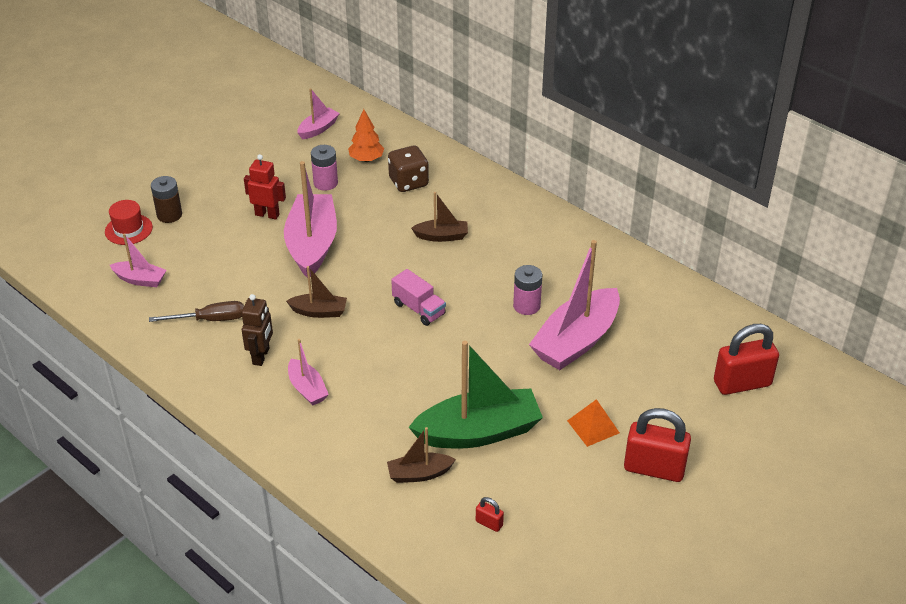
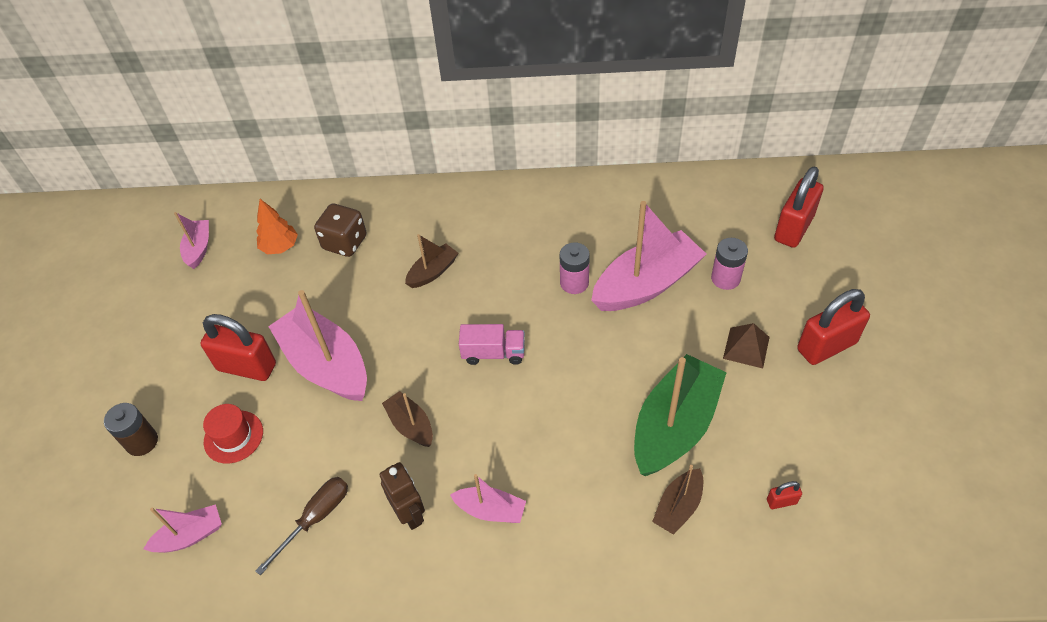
camera: 40 degrees left, 10 degrees up
(128, 229) = (113, 491): red hat -> red hat (233, 436)
(267, 214) = (247, 367): red robot -> red padlock
(319, 311) = (411, 425): brown boat -> brown boat turned 90 degrees counterclockwise
(325, 183) = (268, 296): pink battery -> pink battery (725, 278)
(576, 341) = (646, 284): pink boat -> pink boat turned 120 degrees counterclockwise
(593, 426) = (746, 347): orange pyramid -> brown pyramid

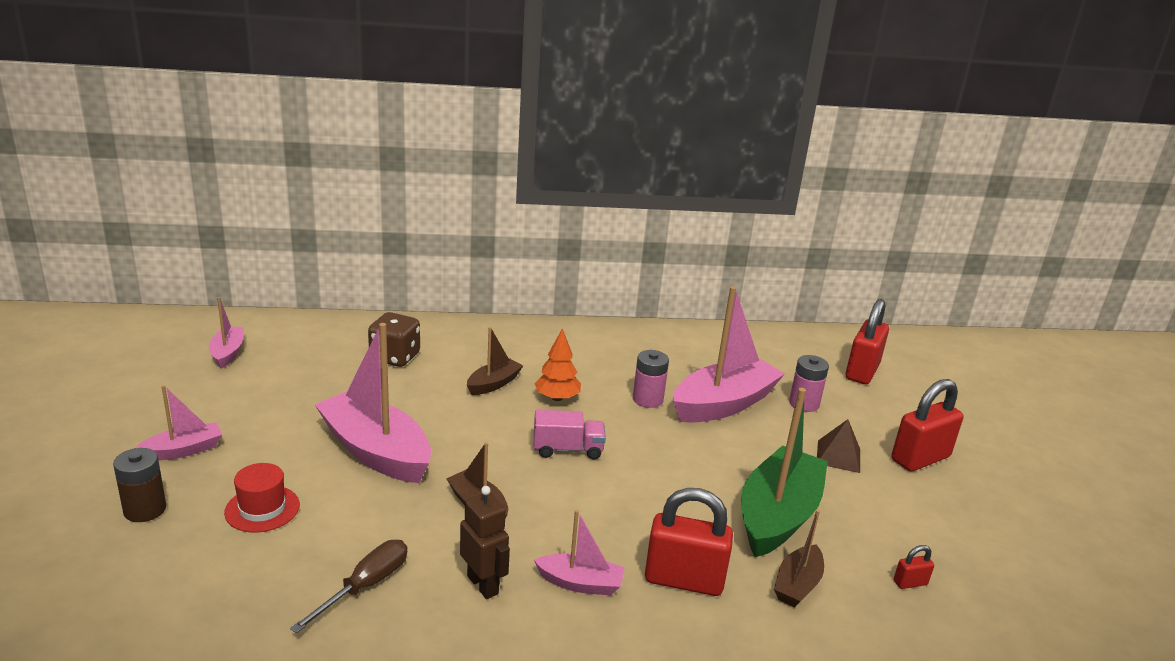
camera: 10 degrees left, 25 degrees down
(190, 536) = (201, 599): pink boat -> pink boat (184, 450)
(247, 367) = (280, 449): red padlock -> red padlock (684, 580)
(280, 247) = (322, 357): orange tree -> orange tree (557, 398)

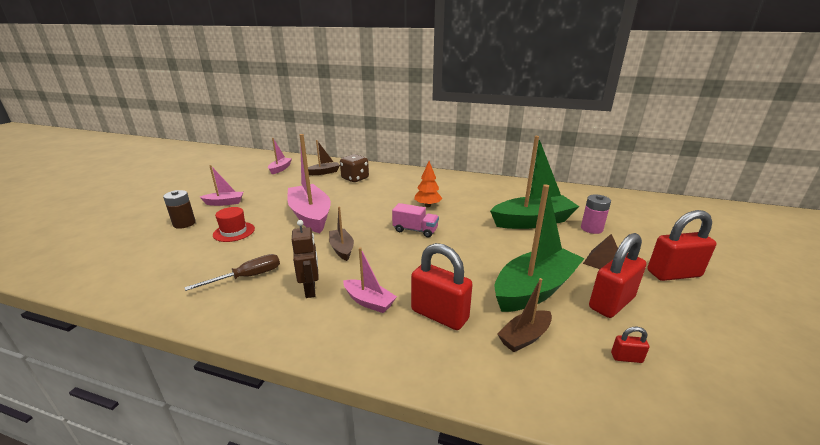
camera: 25 degrees right, 0 degrees up
(493, 384) = (397, 195): brown boat -> brown boat (324, 172)
(647, 399) = (482, 213): pink battery -> none
(723, 404) = (532, 221): pink boat -> green boat
(862, 372) = (646, 217): red padlock -> red padlock (611, 303)

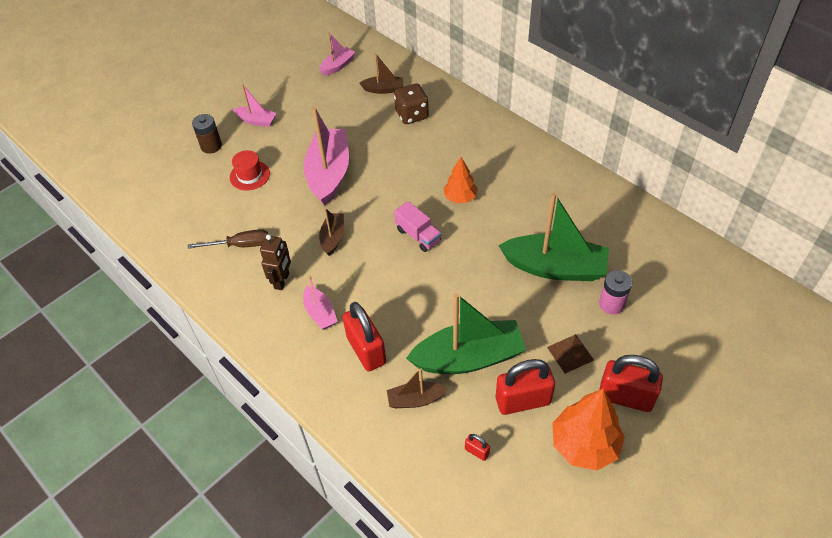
camera: 30 degrees right, 25 degrees up
(694, 315) = (584, 445): none -> orange tree

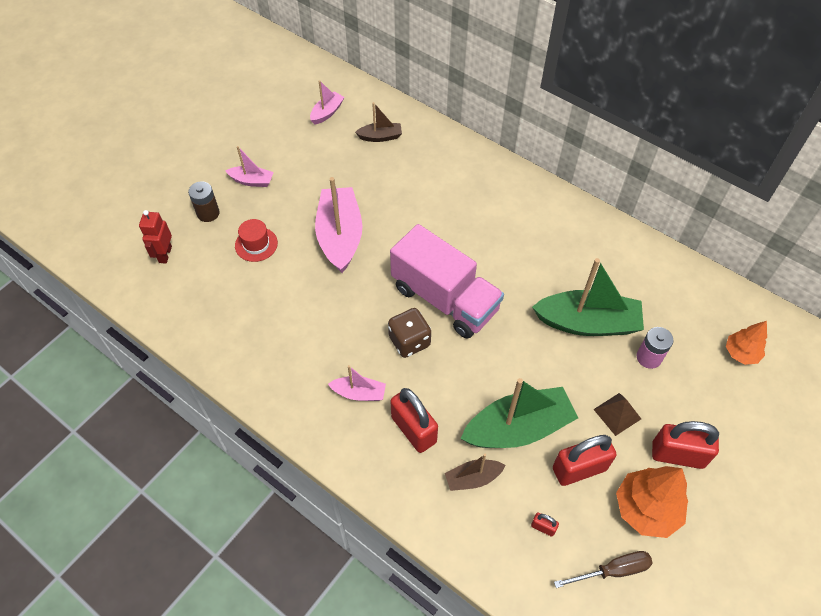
camera: 10 degrees left, 5 degrees up
(165, 179) = (165, 254): none -> red robot
(240, 245) = (261, 324): brown screwdriver -> brown screwdriver (612, 570)
(282, 281) = (312, 361): brown robot -> none
(320, 313) = (359, 393): pink boat -> pink boat turned 45 degrees counterclockwise
(333, 238) = (357, 308): brown boat -> none
(412, 115) = (415, 164): brown dice -> brown dice (409, 341)
(418, 235) = (444, 299): pink truck -> pink truck, size x2.17
(460, 197) = (480, 253): orange tree -> orange tree (741, 353)

